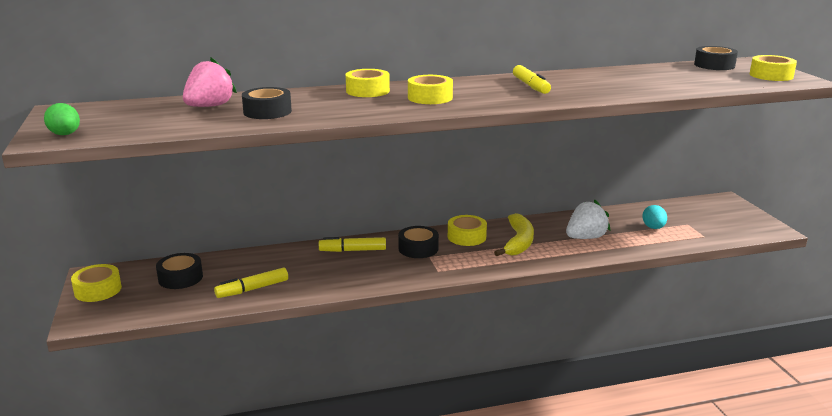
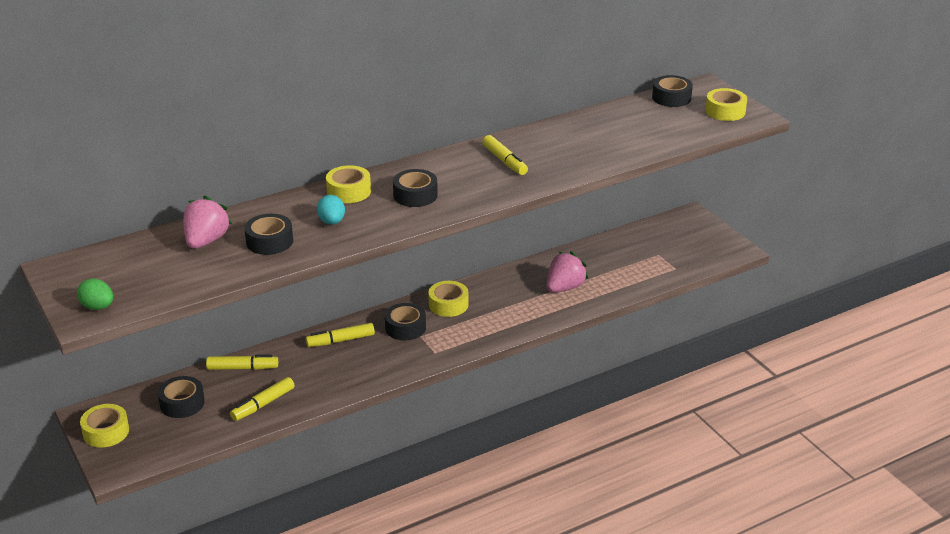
camera: 15 degrees left, 10 degrees up
(252, 259) = (243, 368): none -> yellow marker
(430, 97) = (415, 195): yellow tape -> black tape
(518, 242) = (501, 304): yellow banana -> none
(585, 238) = (564, 288): white strawberry -> pink strawberry
(653, 228) = (626, 264): turquoise egg -> turquoise egg (332, 222)

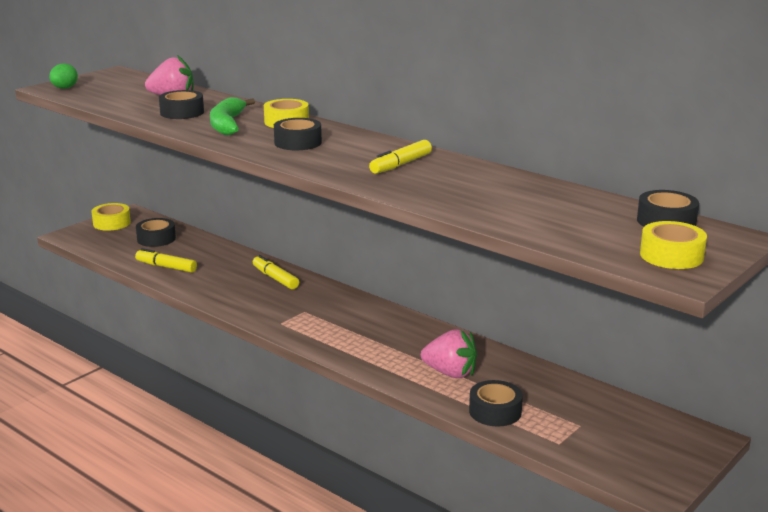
camera: 70 degrees right, 10 degrees down
(243, 368) = (213, 249): yellow marker -> none
(332, 222) = (227, 124): turquoise egg -> green banana
(405, 328) = (314, 302): black tape -> black tape (495, 411)
(448, 305) = (368, 315): yellow tape -> none

